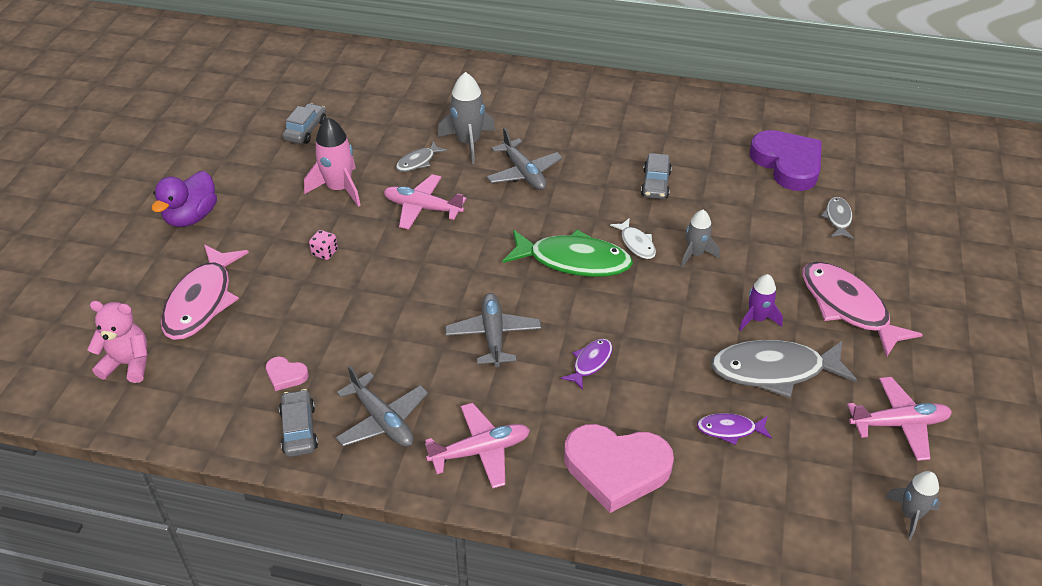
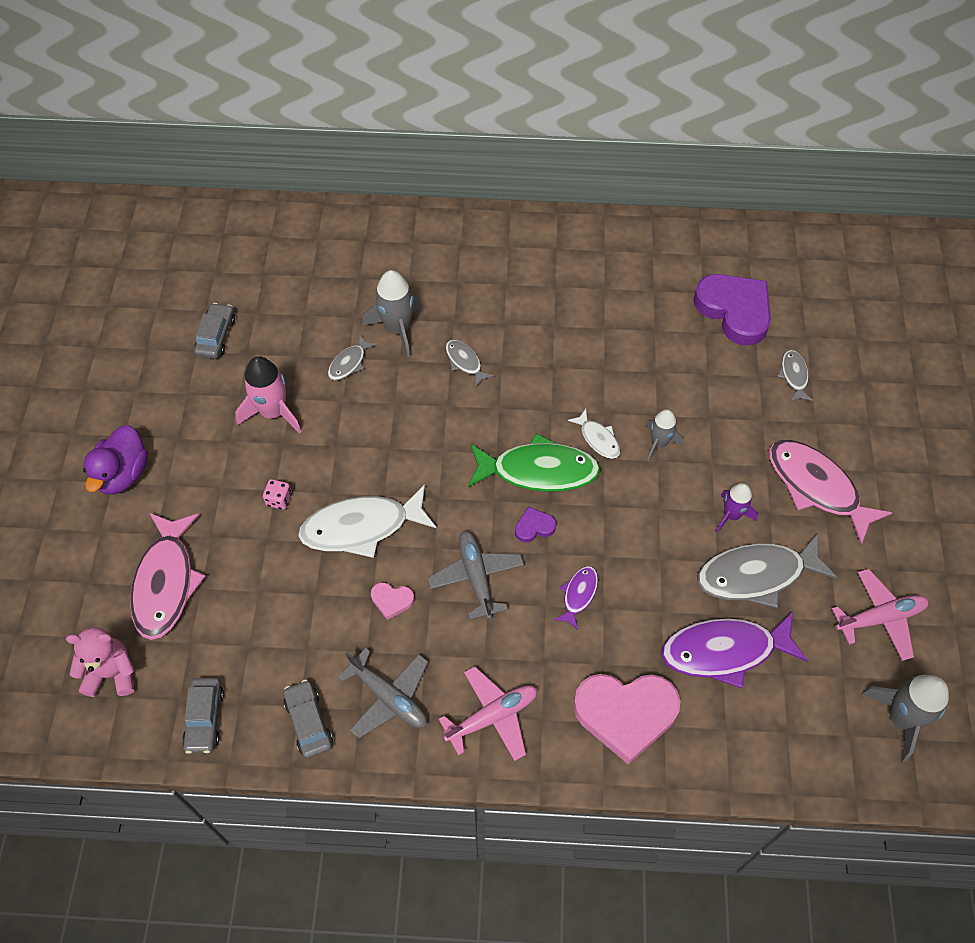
camera: 10 degrees left, 15 degrees up
(286, 375) = (278, 660): pink heart -> pink heart (392, 600)
(395, 283) = (362, 527): none -> white fish
(422, 208) = (368, 425): pink plane -> none
(524, 173) = (465, 362): grey plane -> grey fish
(559, 303) = (534, 527): none -> purple heart
(655, 184) = (604, 357): grey car -> grey car (205, 718)
(730, 429) = (724, 651): purple fish -> purple fish, size x2.02
(910, 515) = (901, 718): grey rocket -> grey rocket, size x1.58

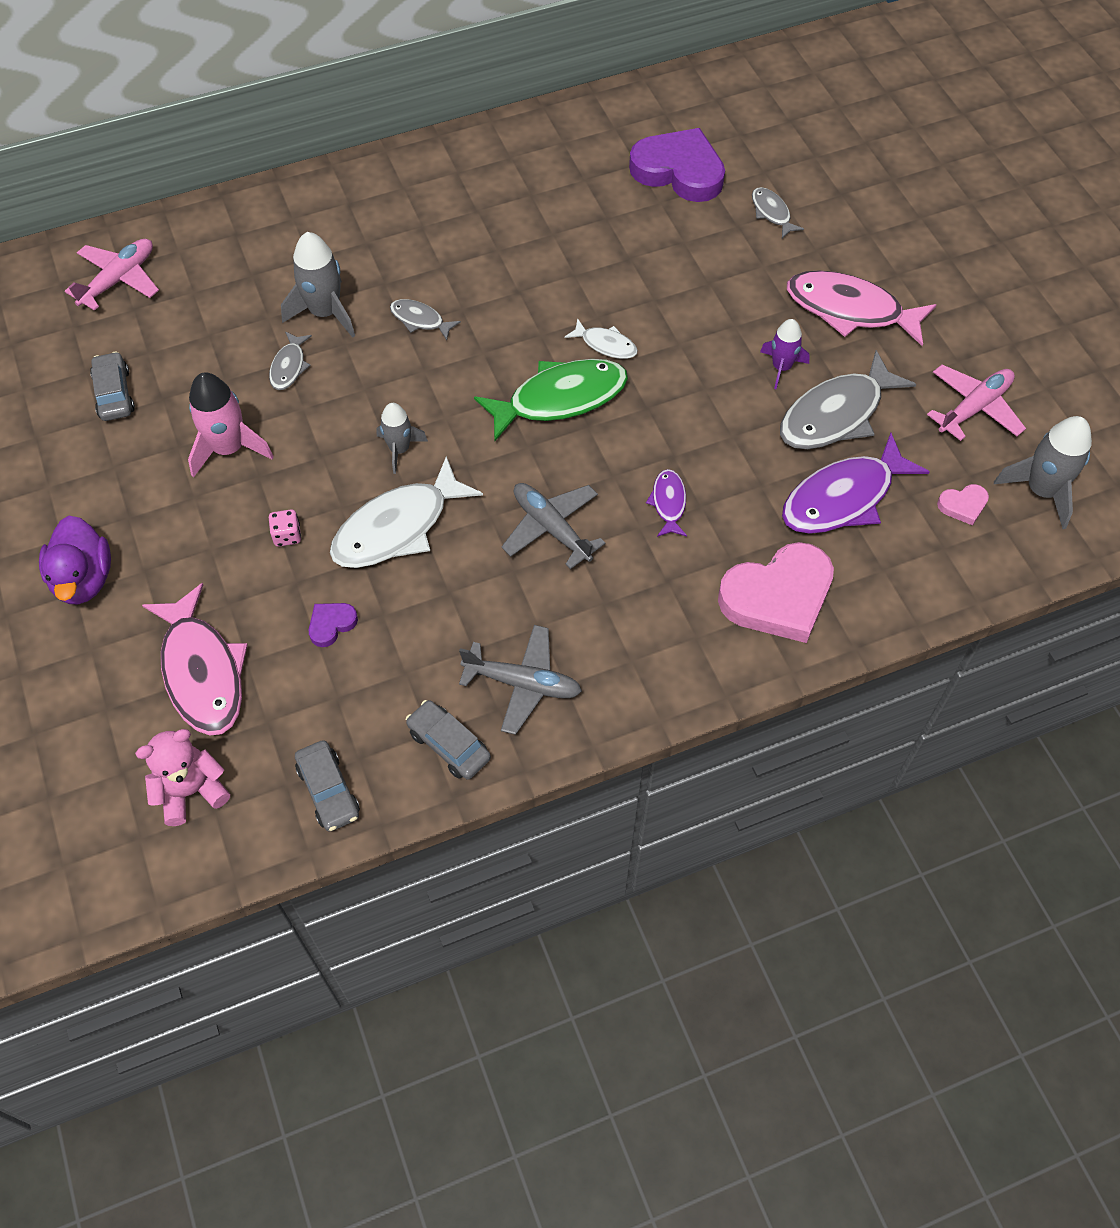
camera: 25 degrees left, 0 degrees up
(392, 600) = (472, 587): pink heart -> pink heart (963, 505)
(492, 716) = (643, 656): pink plane -> pink plane (119, 280)
(534, 527) = (586, 455): purple heart -> purple heart (331, 624)
(659, 443) = (671, 326): grey rocket -> grey rocket (399, 449)

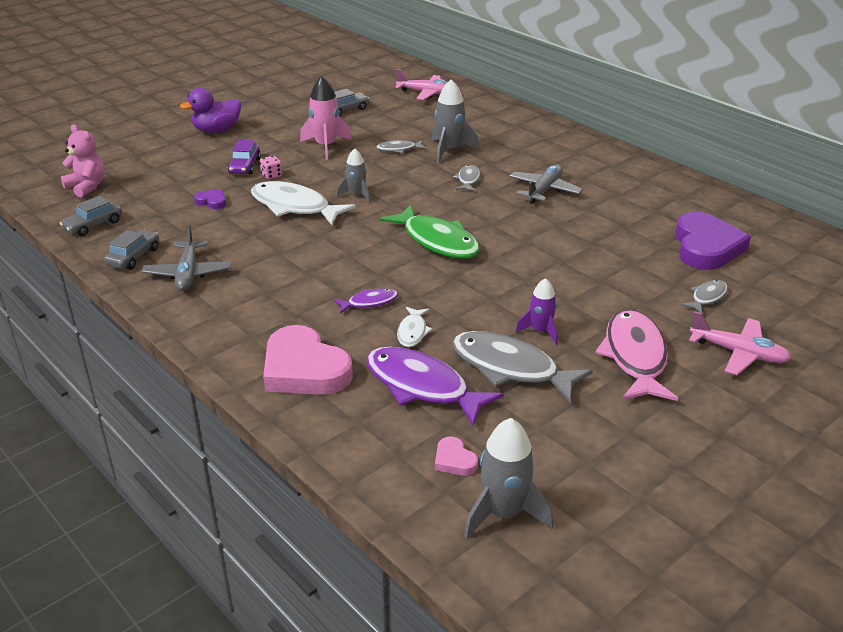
camera: 70 degrees right, 25 degrees down
(202, 671) = (166, 173): pink fish -> none
(238, 563) = (245, 166): none -> purple car
(551, 528) = (321, 259): grey plane -> grey plane (544, 190)
(605, 344) = (501, 249): white fish -> white fish (412, 332)
(974, 408) = (577, 450): pink plane -> pink plane (738, 353)

